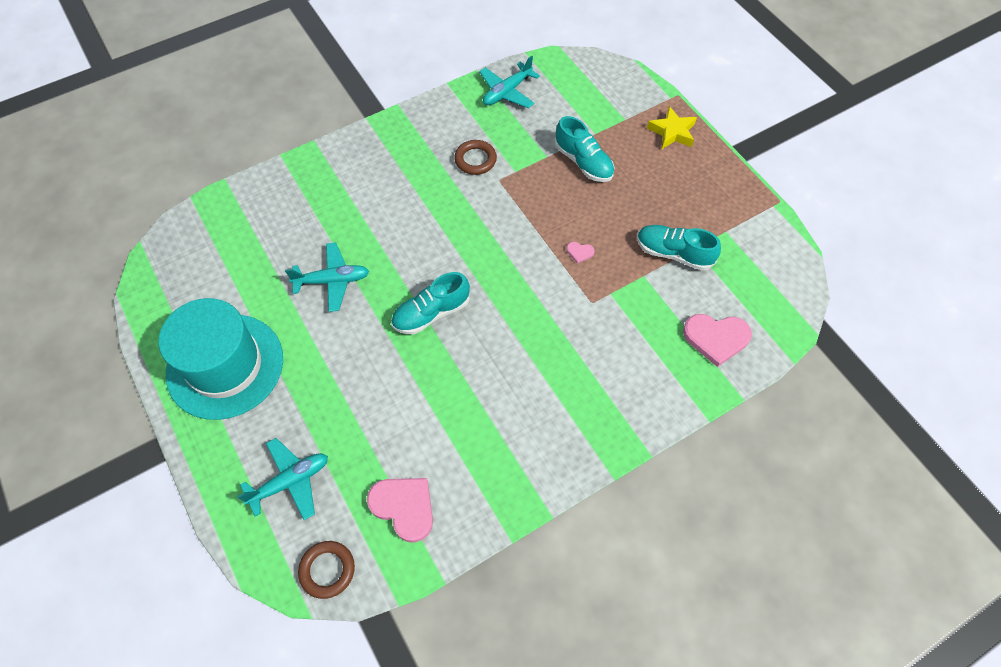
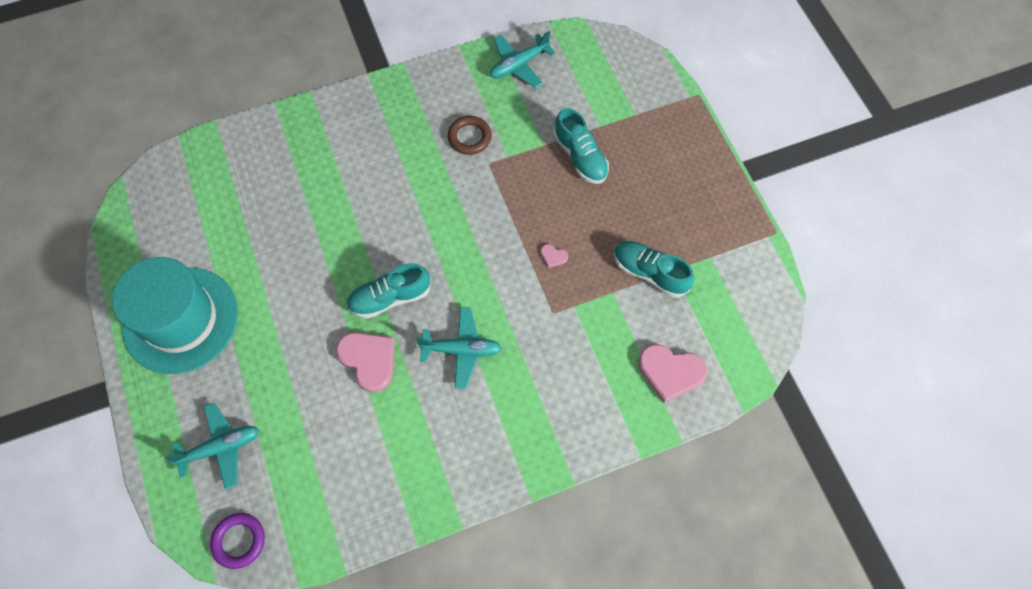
camera: 10 degrees right, 5 degrees up
(327, 570) = (239, 541): brown ring -> purple ring
(332, 281) = (300, 247): turquoise plane -> turquoise plane (461, 350)
(404, 507) = (323, 492): pink heart -> pink heart (369, 360)
(672, 132) = (682, 136): yellow star -> none

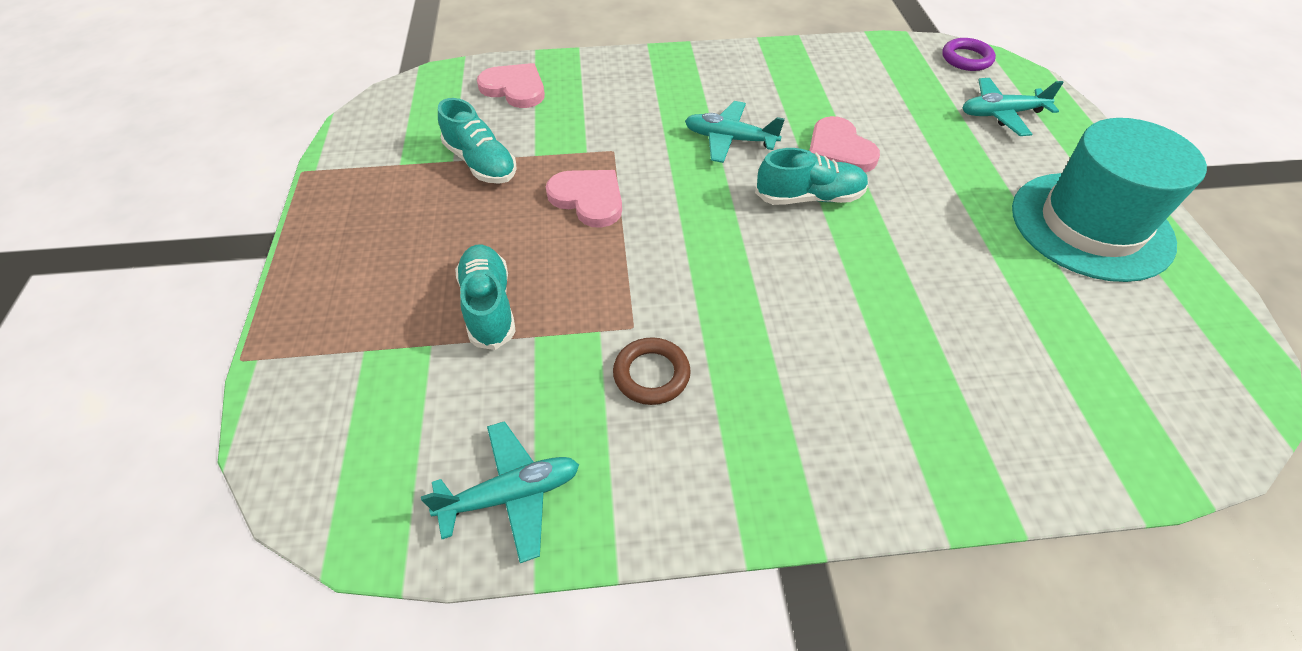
camera: 165 degrees left, 15 degrees down
(553, 256) = (588, 199): pink heart -> pink heart, size x2.22

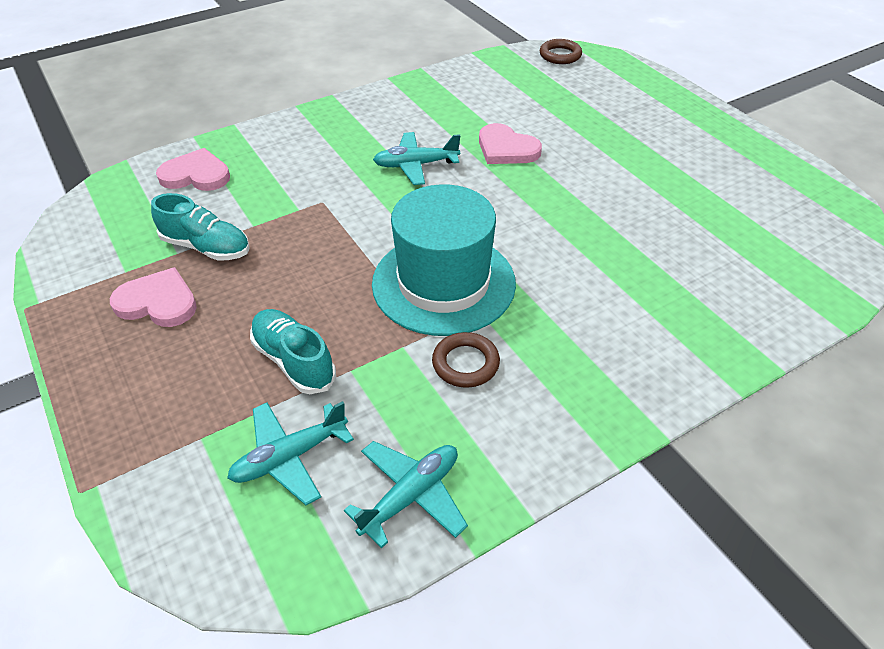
camera: 25 degrees left, 5 degrees down
(588, 199) = (326, 247): pink heart -> pink heart (158, 302)
(809, 197) = (505, 191): turquoise shoe -> none
(966, 59) = (560, 55): purple ring -> brown ring
(1001, 114) = (608, 90): turquoise plane -> turquoise plane (290, 457)
(1091, 225) = (710, 152): turquoise hat -> turquoise hat (443, 283)

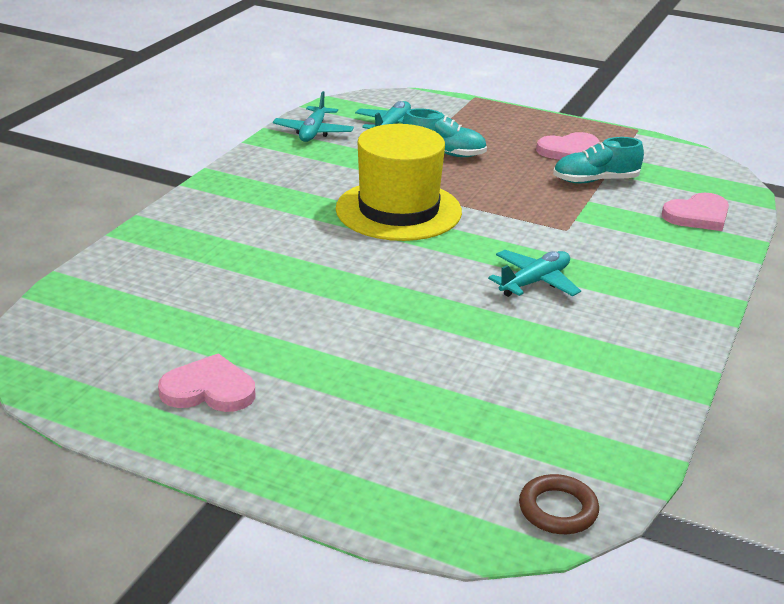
camera: 145 degrees right, 15 degrees down
(443, 283) = (398, 210): turquoise hat -> yellow hat
(465, 363) = (336, 179): brown ring -> none
(506, 149) = (468, 328): pink heart -> pink heart (209, 389)

